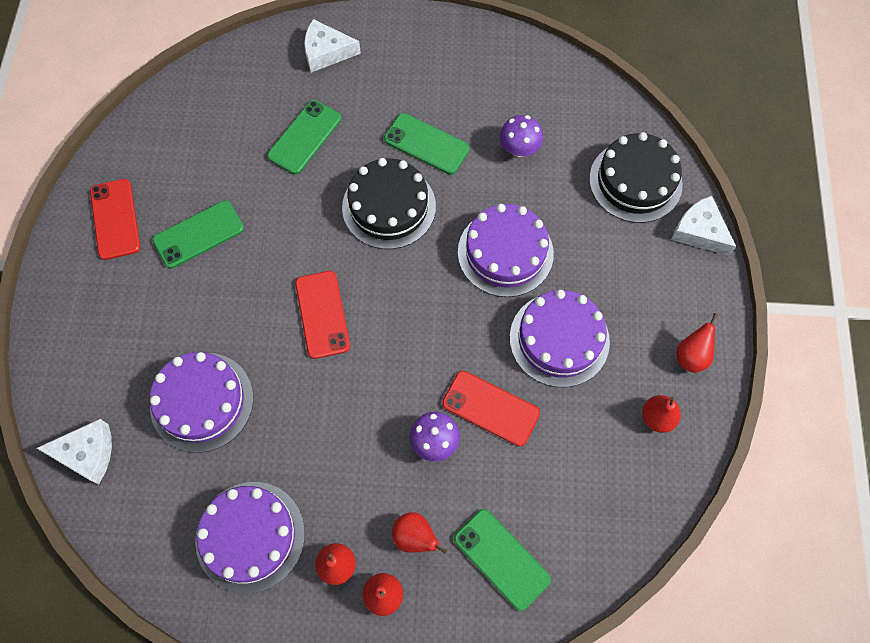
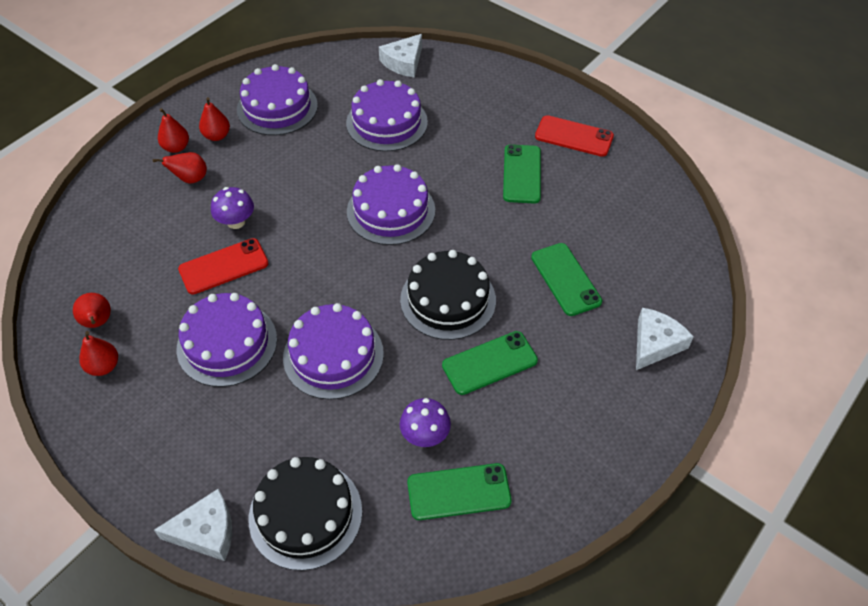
camera: 125 degrees right, 15 degrees down
(322, 314) = (391, 211): red phone -> purple cake
(501, 559) = (128, 213): green phone -> green phone (459, 492)
(691, 356) = (117, 429): red pear -> red pear (98, 322)

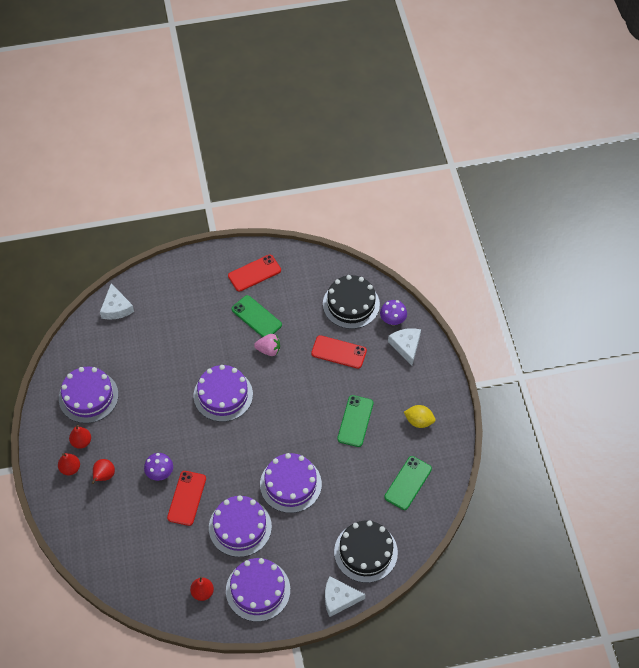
camera: 50 degrees left, 5 degrees up
(98, 322) = (170, 580): red pear -> none
(206, 531) = (339, 598): white cheese -> white cheese turned 120 degrees counterclockwise
(387, 122) = (156, 351): purple cake -> purple cake (258, 590)
(425, 435) = (369, 476): purple mushroom -> purple mushroom (392, 320)
(448, 300) = (304, 411): black cake -> black cake (351, 304)
(493, 212) = (268, 350): none -> pink strawberry
(564, 437) = (419, 421): none -> yellow lemon
(565, 279) = (339, 352): green phone -> red phone

